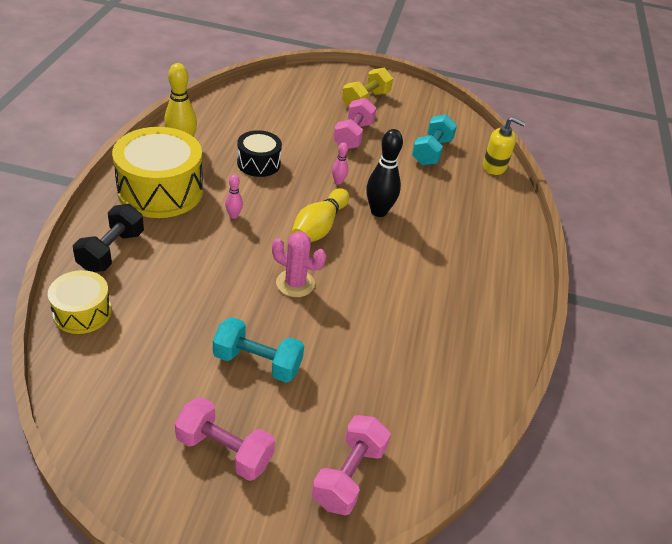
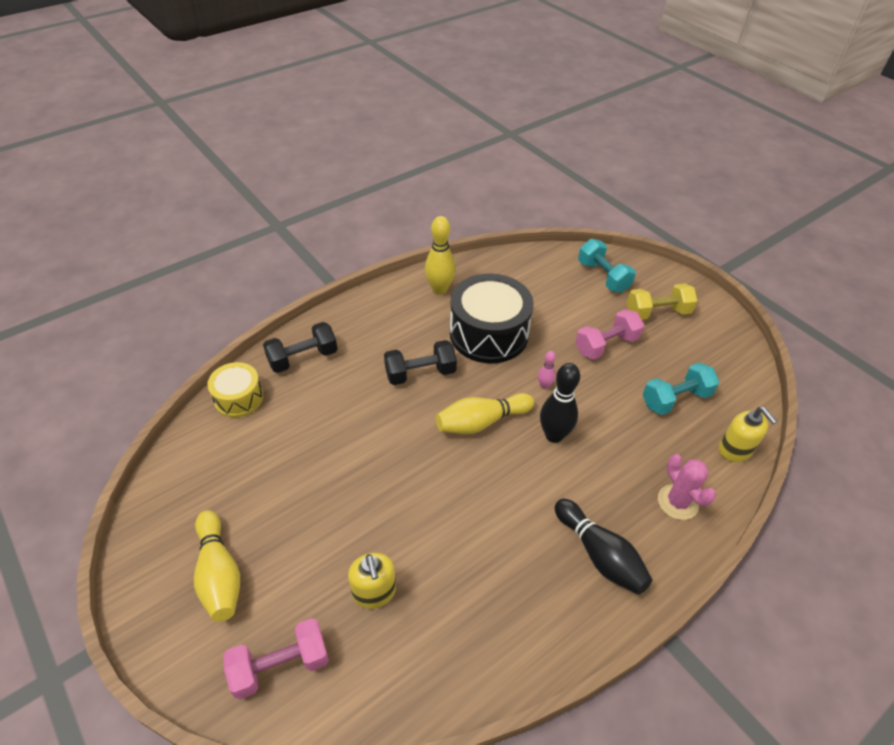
camera: 45 degrees right, 5 degrees up
(160, 191) = (385, 323): yellow drum -> none
(224, 450) = (219, 574): pink dumbbell -> yellow bowling pin
(233, 215) = (420, 373): pink bowling pin -> black dumbbell
(257, 362) = (312, 516): turquoise dumbbell -> turquoise dumbbell (603, 276)
(258, 163) = (488, 334): black drum -> black drum, size x1.80
(295, 283) = (409, 464): pink cactus -> pink cactus (677, 502)
(364, 383) = (374, 592): none -> yellow soap dispenser
(481, 270) = (599, 554): none -> black bowling pin

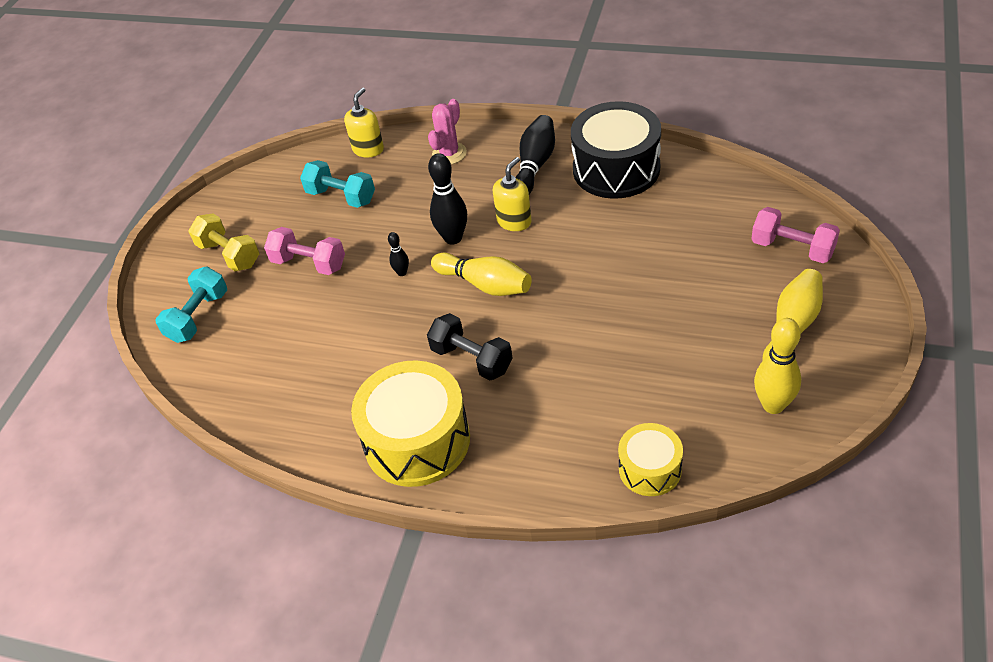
camera: 120 degrees left, 0 degrees up
(303, 358) = (548, 463): black dumbbell -> none
(374, 592) = (694, 242): yellow soap dispenser -> yellow soap dispenser (514, 221)
(389, 316) = (417, 440): none -> yellow drum
(439, 289) = (333, 430): yellow bowling pin -> yellow bowling pin (773, 405)
(488, 334) = (368, 347): black drum -> black drum (616, 169)
(544, 386) = (402, 272): pink bowling pin -> black bowling pin

